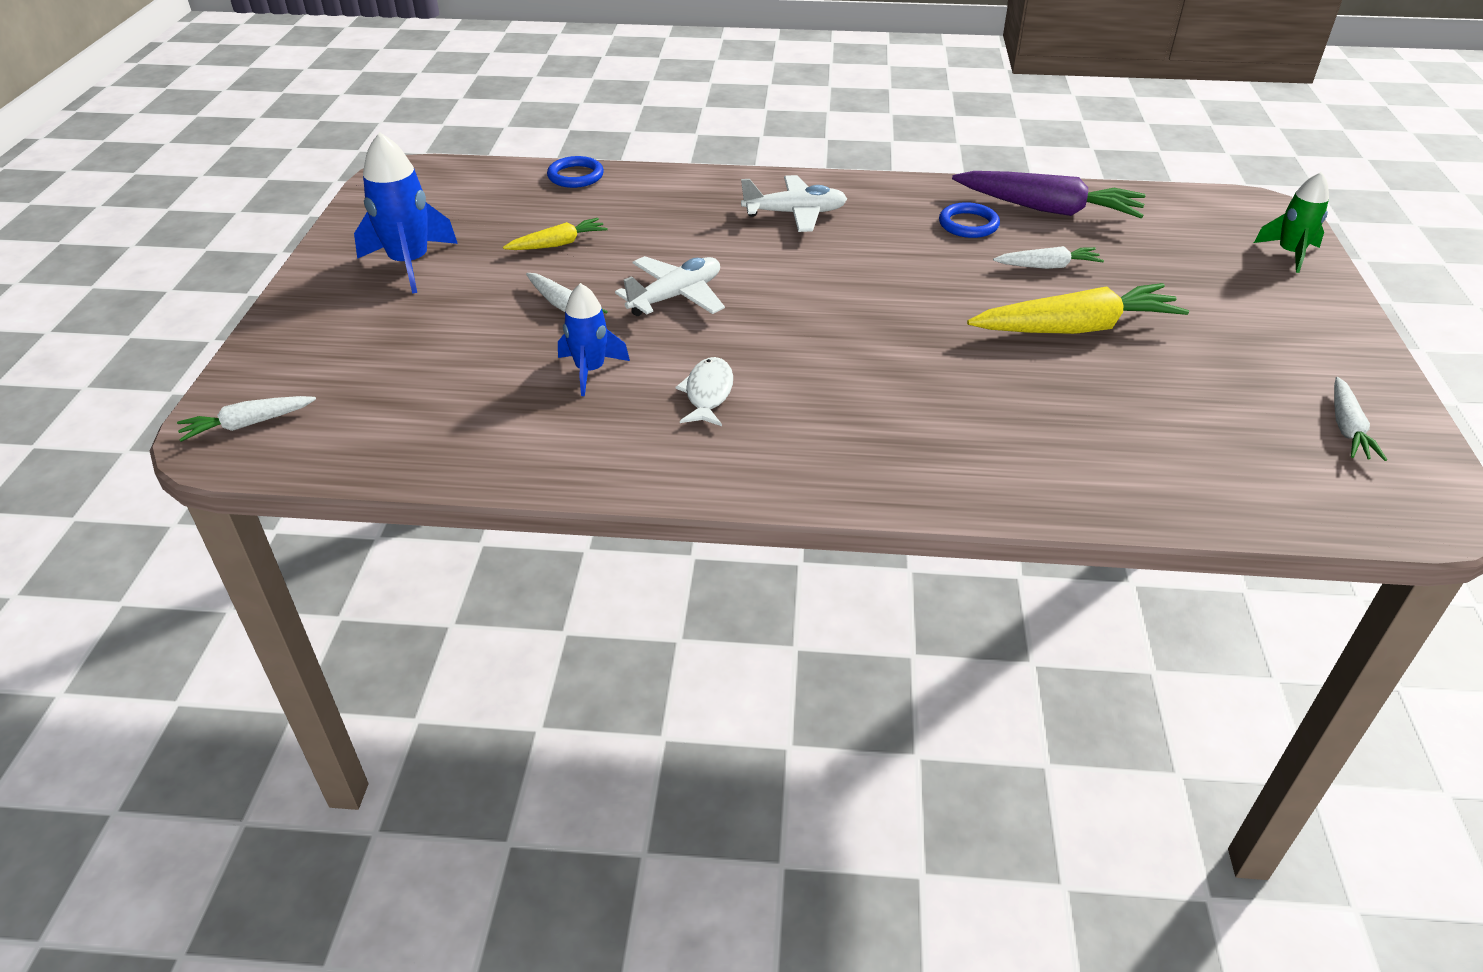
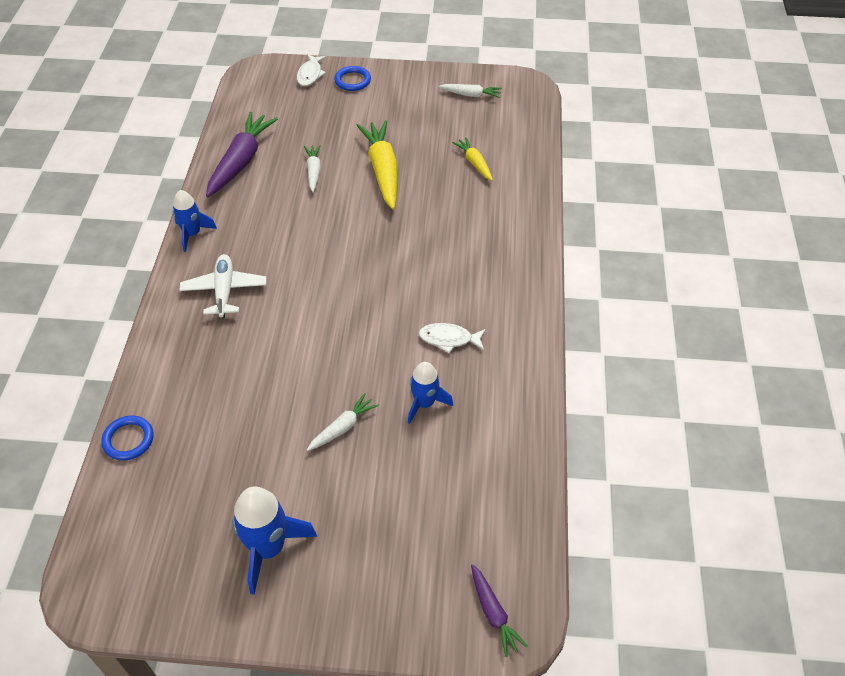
camera: 90 degrees left, 10 degrees up
(248, 424) = (493, 613): white carrot -> purple carrot
(558, 244) = (249, 440): yellow carrot -> yellow carrot (474, 163)
(676, 296) = (335, 359): white plane -> none
(893, 186) = (192, 234): none -> blue rocket
(968, 224) = (255, 201): blue ring -> blue ring (352, 81)
(1289, 254) = (310, 74): green rocket -> white fish

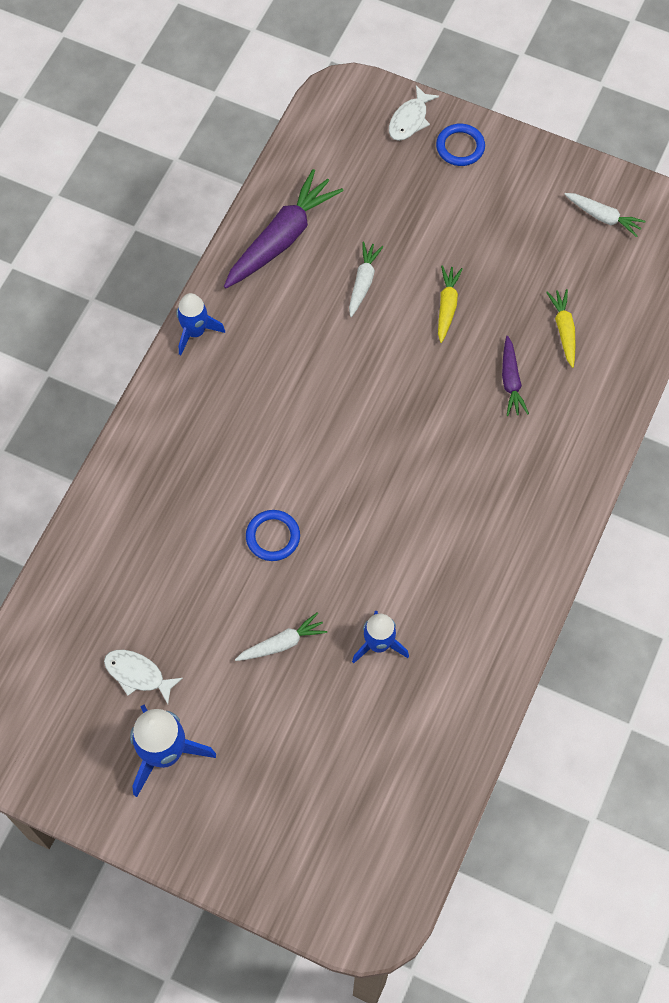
camera: 20 degrees right, 15 degrees up
(128, 440) = (60, 581): blue ring -> blue ring (273, 537)
(224, 290) = (209, 424): white plane -> none
(383, 170) = (447, 306): yellow carrot -> yellow carrot, size x0.53
(449, 339) = (435, 572): white fish -> white fish (138, 674)
(493, 613) = (359, 900): purple carrot -> purple carrot (511, 381)

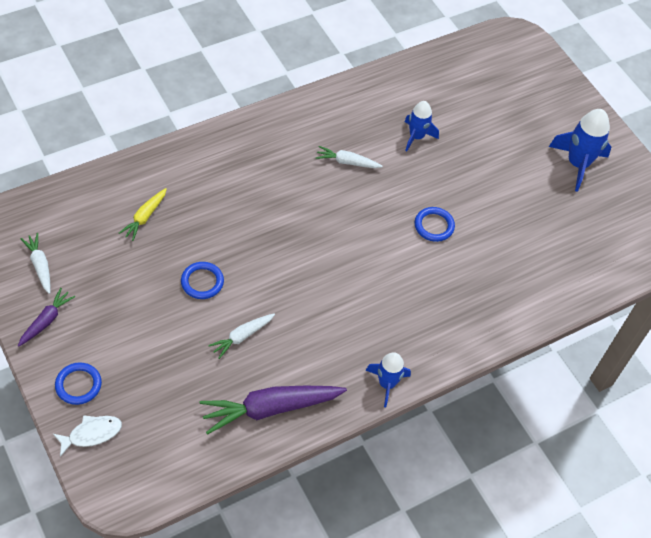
camera: 150 degrees left, 10 degrees down
(138, 674) = (568, 209): white fish -> none
(282, 643) = (471, 171): white carrot -> white carrot (347, 162)
(447, 306) = (202, 282): yellow carrot -> blue ring
(511, 381) = (209, 212): purple carrot -> purple carrot (46, 321)

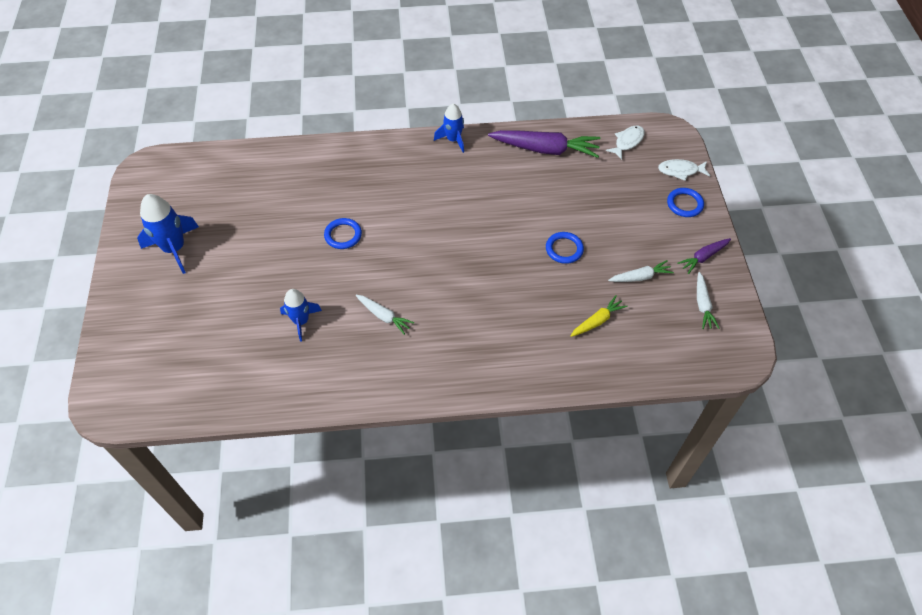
camera: 150 degrees left, 0 degrees up
(170, 458) = (627, 142): none -> white fish
(242, 336) = (547, 200): white carrot -> white carrot (640, 277)

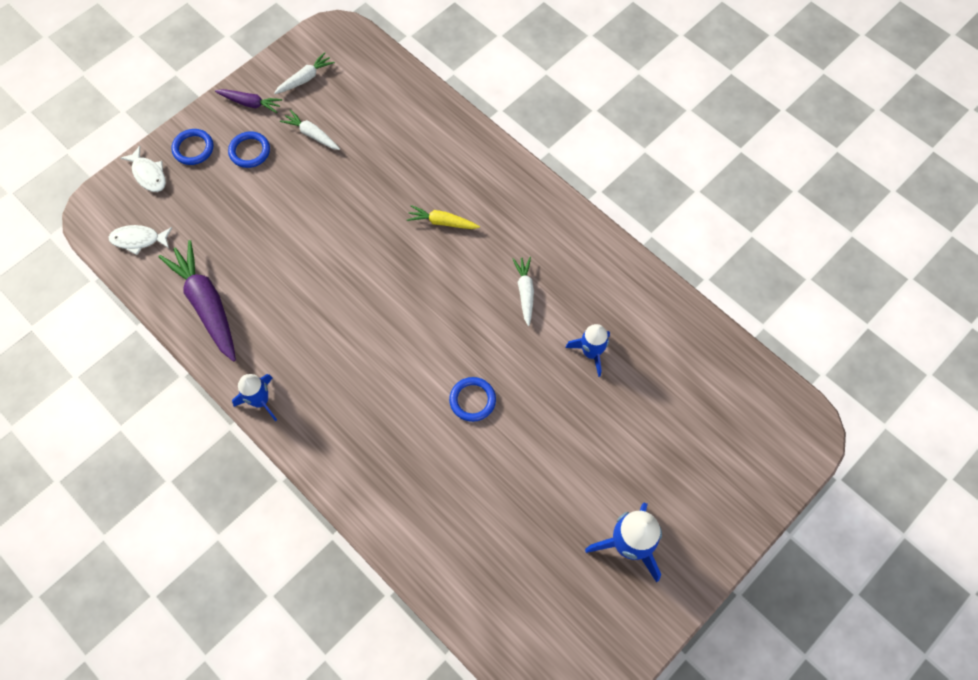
camera: 130 degrees left, 10 degrees up
(564, 249) = (328, 207): blue ring -> blue ring (250, 151)
(597, 321) = (386, 137): yellow carrot -> yellow carrot (442, 222)

